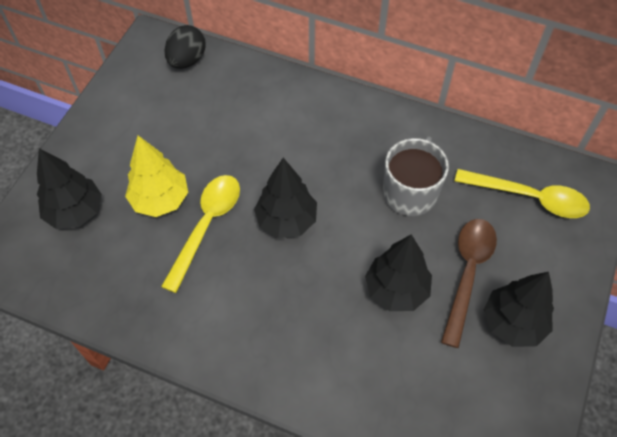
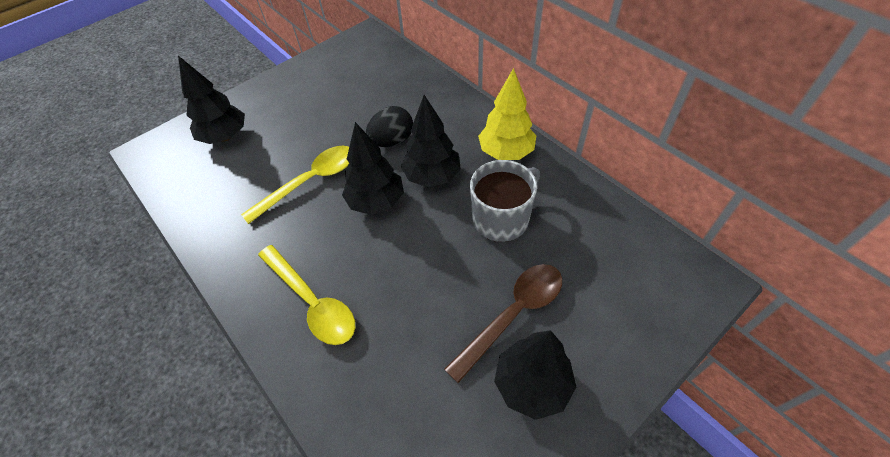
camera: 30 degrees right, 5 degrees down
(160, 200) = (290, 149): yellow tree -> yellow tree (506, 152)
(187, 60) = (382, 57): black egg -> black egg (392, 141)
(396, 290) = (434, 300): black tree -> black tree (432, 176)
(529, 198) = (621, 268): yellow spoon -> yellow spoon (312, 302)

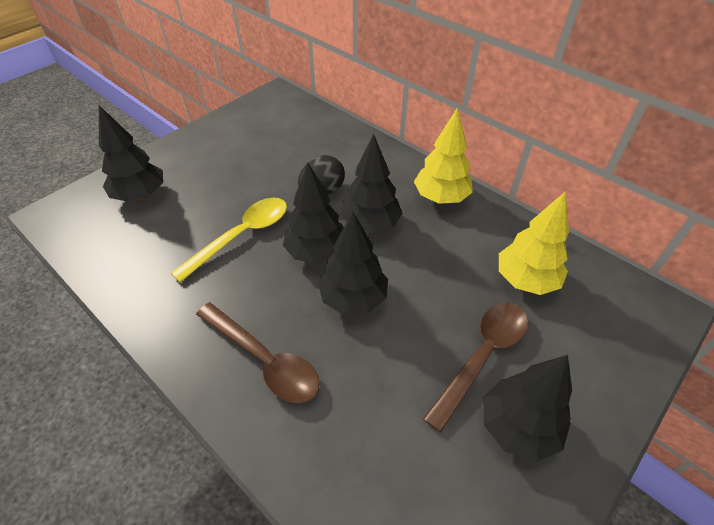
camera: 10 degrees left, 5 degrees down
(312, 302) = (264, 360): yellow spoon -> brown spoon
(402, 250) = (353, 299): none -> black tree
(501, 218) = (450, 261): grey mug -> none
(572, 242) = (525, 280): none -> yellow tree

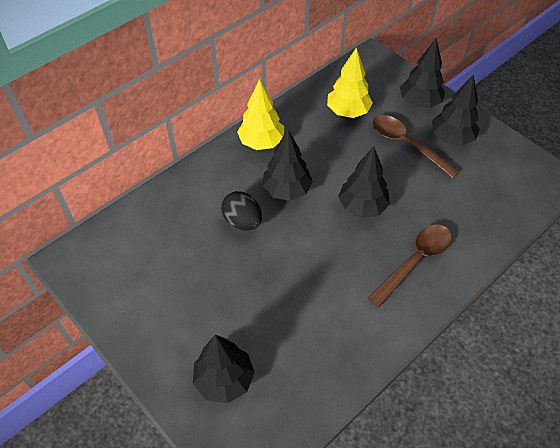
camera: 85 degrees left, 5 degrees up
(242, 236) = (292, 282): yellow spoon -> none
(316, 252) = (315, 228): black tree -> black tree (419, 102)

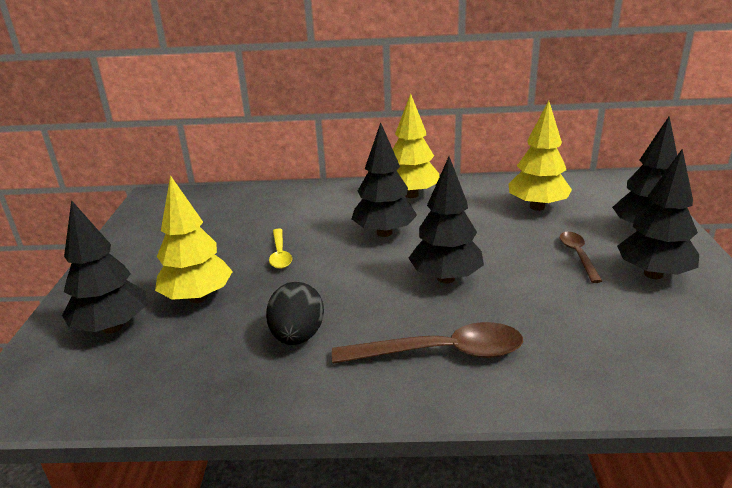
camera: 45 degrees right, 25 degrees down
(242, 221) = (310, 234): black egg -> black egg (297, 336)
(244, 320) = (198, 297): none -> yellow tree
(246, 251) = (280, 254): none -> yellow spoon
(407, 144) = (578, 255): brown spoon -> brown spoon, size x0.57

